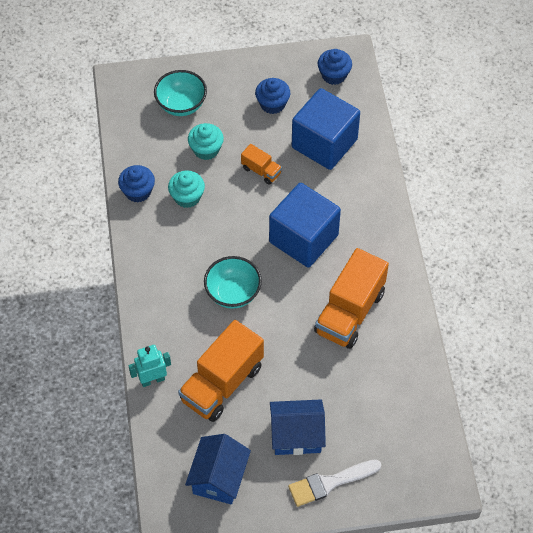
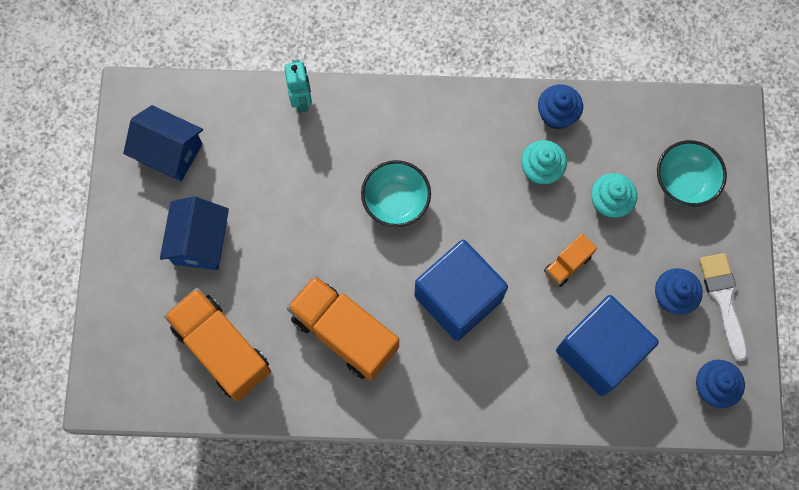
camera: 100 degrees right, 15 degrees up
(222, 383) = (281, 172): orange truck -> orange truck (222, 349)
(330, 483) = (135, 267): white brush -> white brush (723, 300)

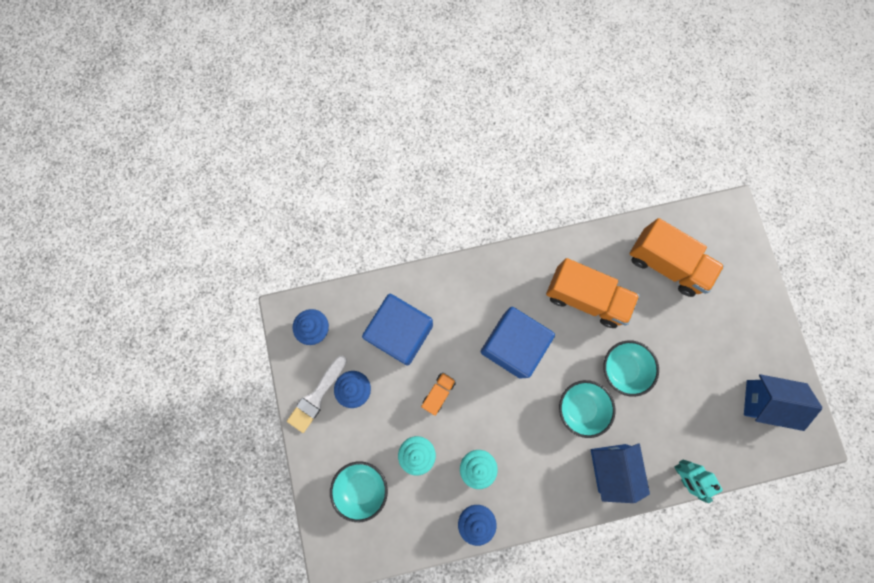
camera: 165 degrees right, 5 degrees up
(200, 242) = (713, 336): blue house -> blue house (612, 467)
(328, 233) = (622, 369): none -> turquoise bowl
(723, 300) = (316, 396): white brush -> white brush turned 60 degrees clockwise

